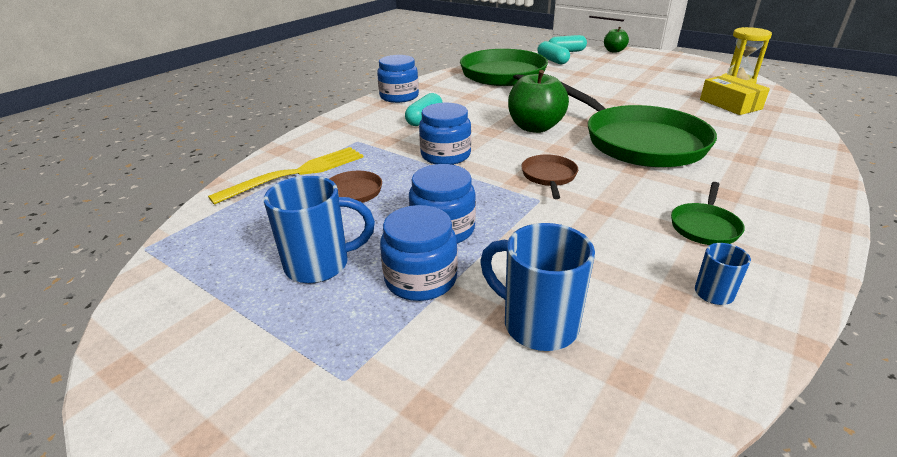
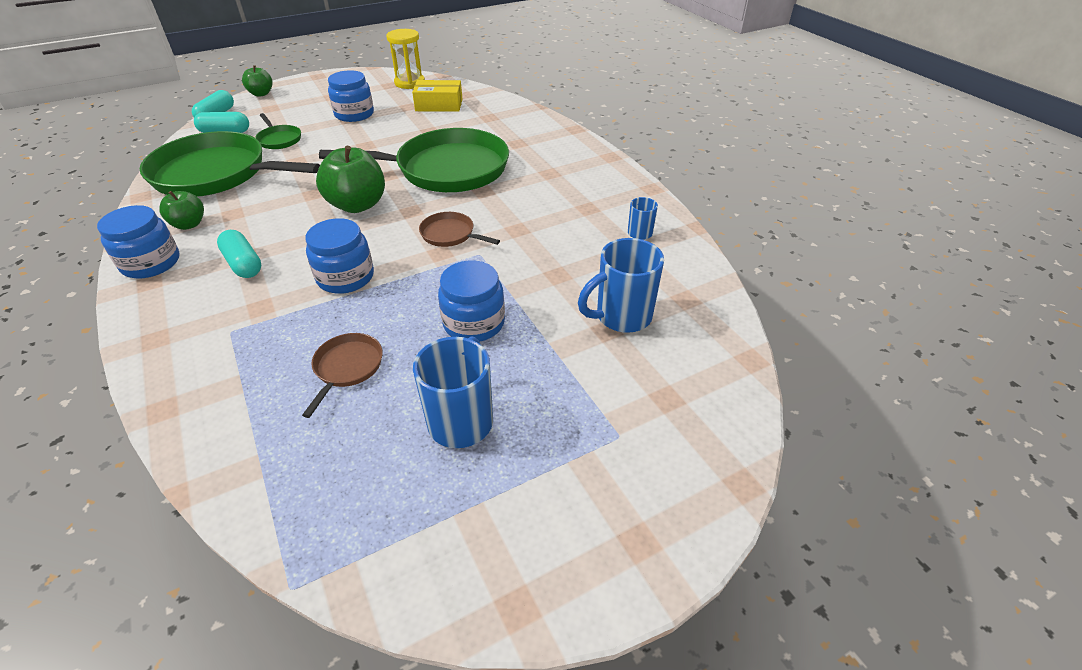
camera: 65 degrees left, 10 degrees up
(296, 173) = (253, 404): yellow fork -> none
(421, 279) = (532, 358): blue jar -> blue jar (354, 114)
(445, 90) = (189, 224): none -> green apple
(704, 226) = (576, 201): green pan -> green pan (279, 139)

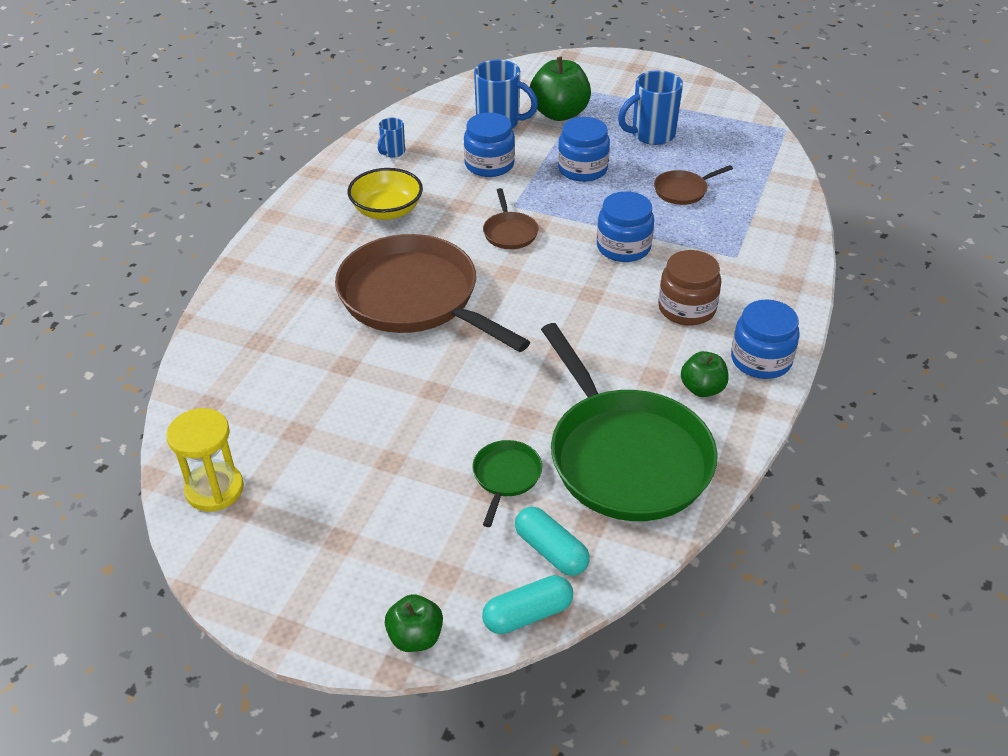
camera: 130 degrees left, 0 degrees up
(243, 264) = (686, 308): turquoise capsule -> brown jar
(354, 114) = (371, 465): blue jar -> blue jar (489, 165)
(357, 205) = (539, 309): green apple -> green apple (559, 114)
(439, 105) = (265, 405): yellow box -> none
(446, 169) = (414, 298): green pan -> brown pan
(556, 197) = (387, 211): none -> yellow bowl

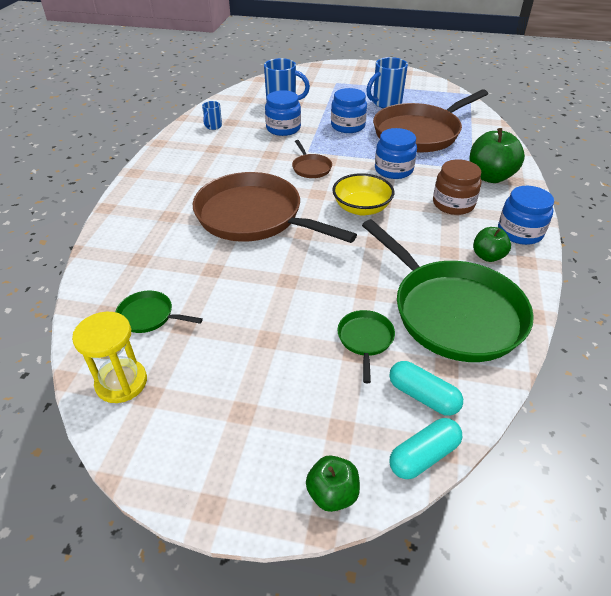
camera: 10 degrees left, 0 degrees up
(258, 415) = (149, 316): none -> green pan
(387, 211) = (218, 162): yellow bowl -> yellow bowl (361, 208)
(559, 114) = (321, 96): green apple -> green apple (490, 177)
(683, 191) = (419, 133): brown pan -> brown pan, size x2.36

